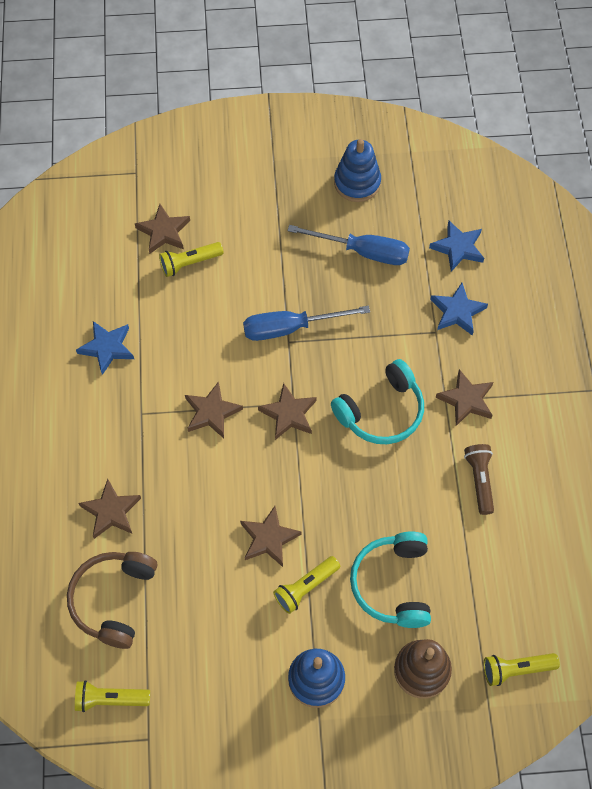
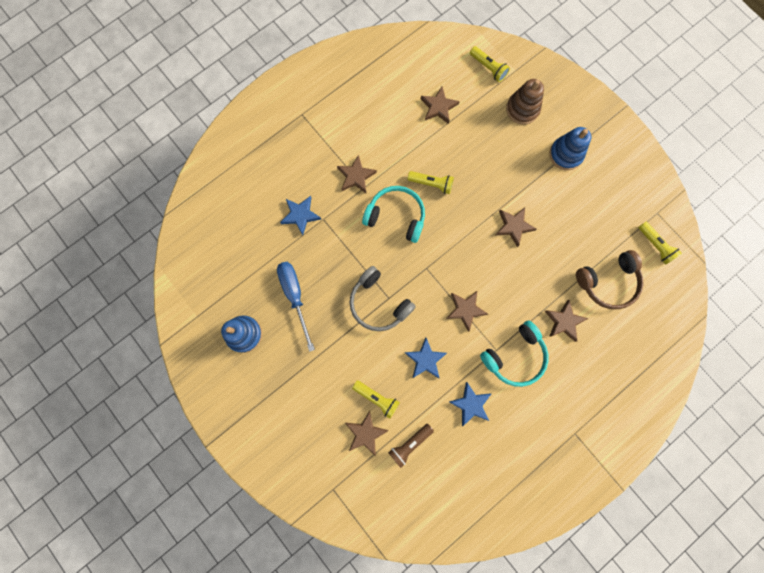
camera: 125 degrees left, 15 degrees up
(288, 414) = (434, 266): brown star -> brown star (438, 107)
(290, 328) = (379, 303): blue screwdriver -> grey headphones
(305, 587) = (525, 190): yellow flashlight -> yellow flashlight (431, 184)
(393, 584) = (490, 149): turquoise headphones -> turquoise headphones (515, 356)
(458, 248) = (254, 242): blue star -> blue star (425, 359)
(479, 480) = (400, 141): brown flashlight -> brown flashlight (410, 444)

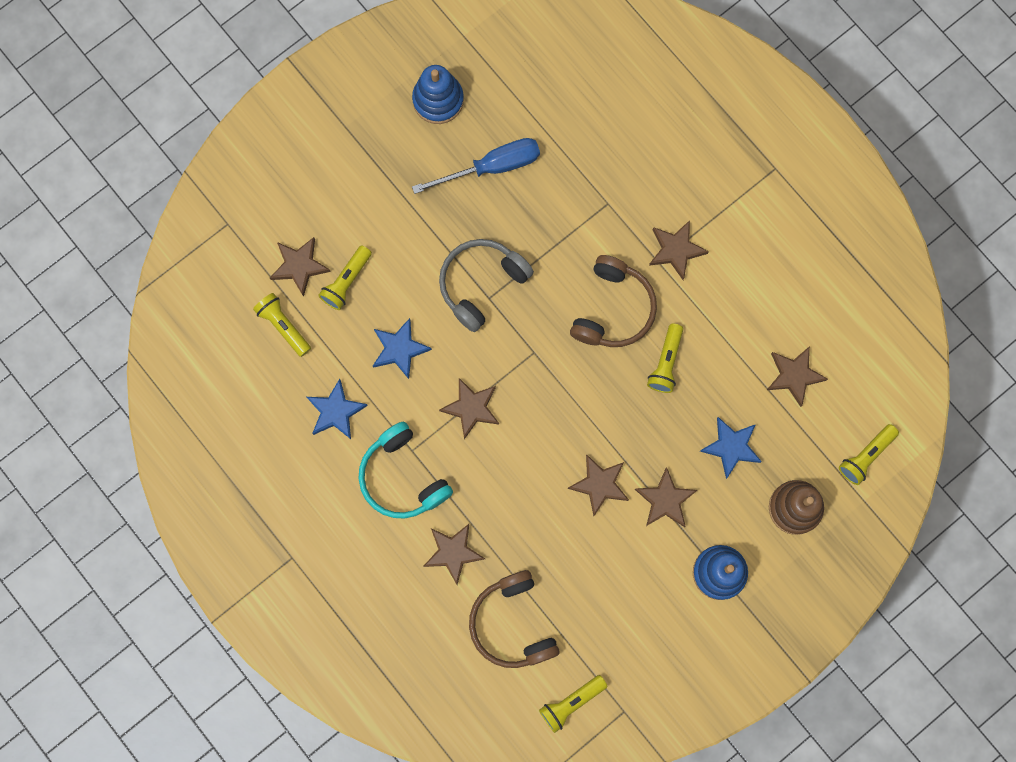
camera: 90 degrees right, 0 degrees up
(300, 215) = (613, 171): blue star -> blue star (731, 447)
(396, 216) = (613, 309): turquoise headphones -> brown headphones
(410, 444) = (283, 326): brown flashlight -> yellow flashlight
(521, 186) = (665, 500): none -> brown star

